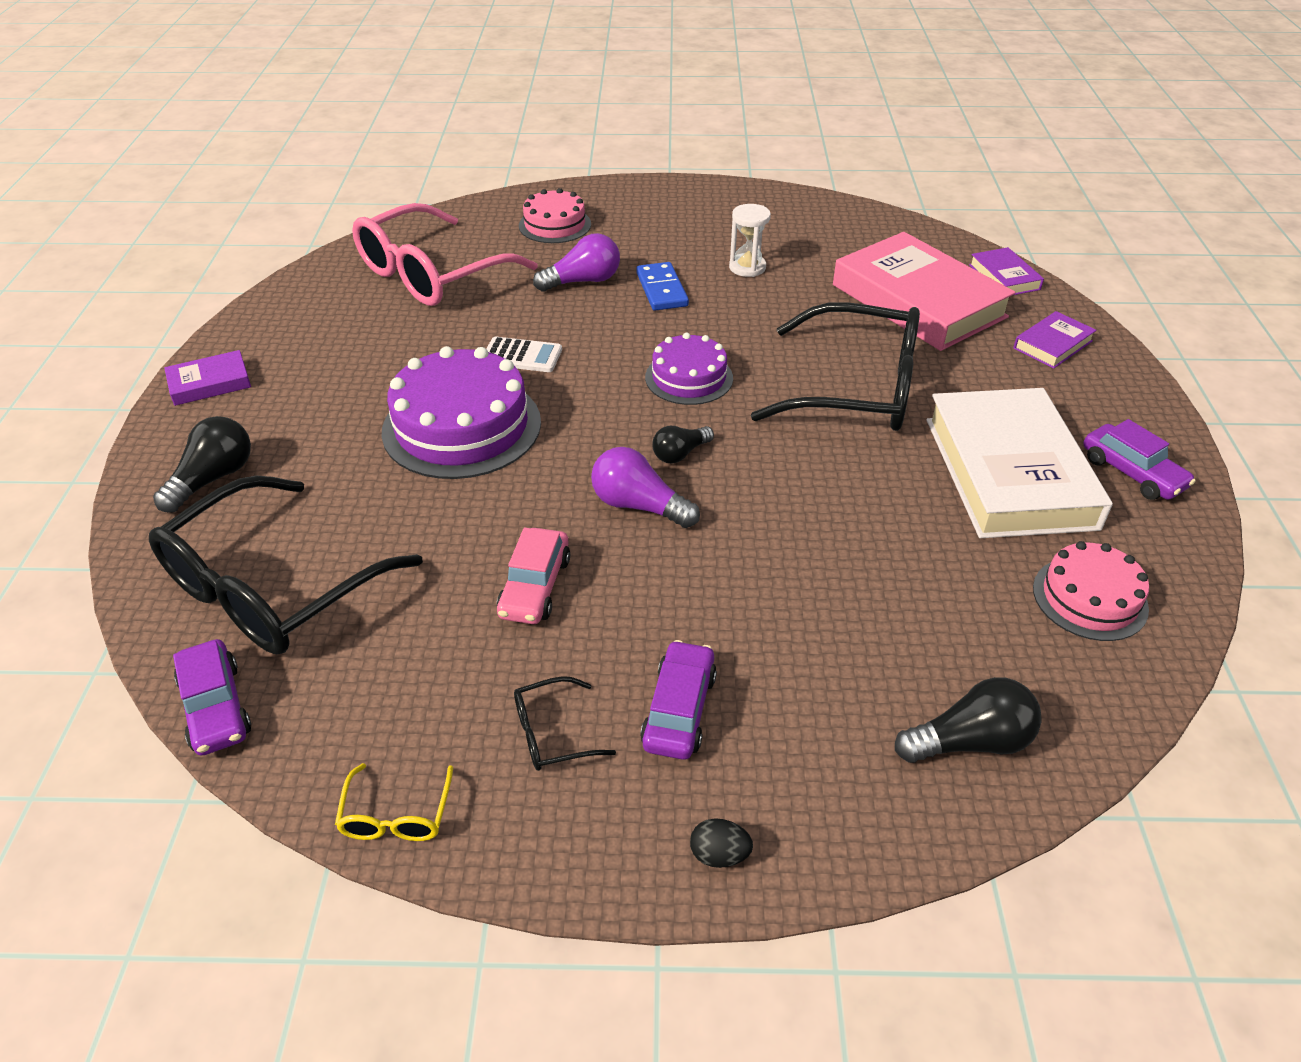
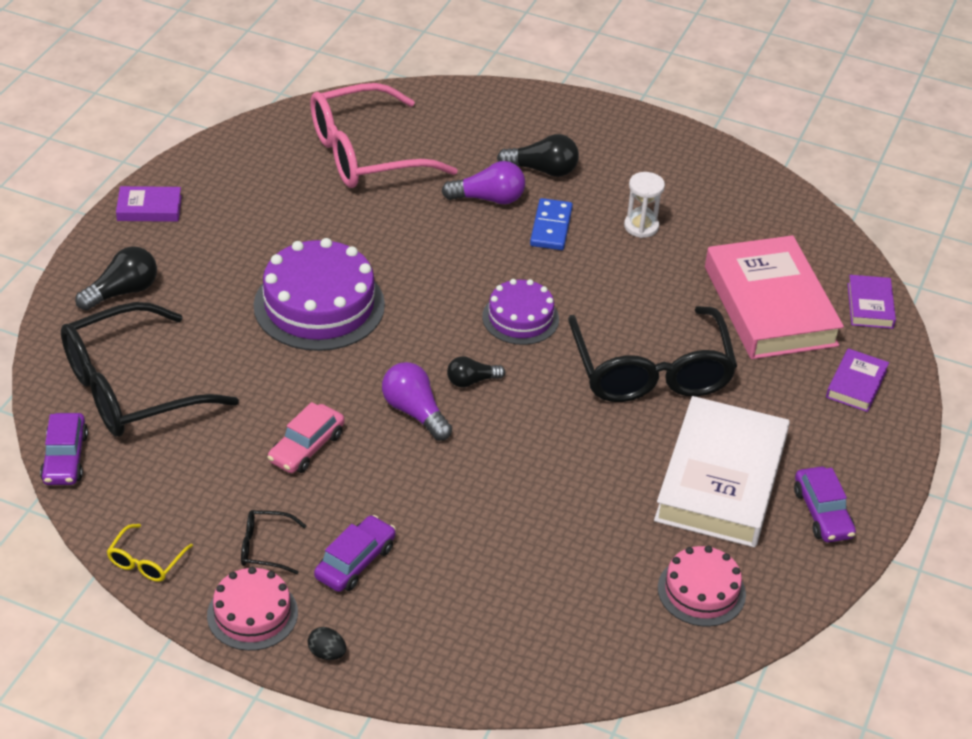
camera: 20 degrees right, 0 degrees up
(522, 356) = (398, 256): white calculator -> none
(555, 225) = (498, 131): pink cake -> pink cake (252, 614)
(855, 389) = (650, 370): black glasses -> black glasses turned 45 degrees clockwise
(970, 742) = (535, 649): black light bulb -> black light bulb (542, 170)
(1052, 345) = (856, 384): purple book -> purple book turned 45 degrees counterclockwise

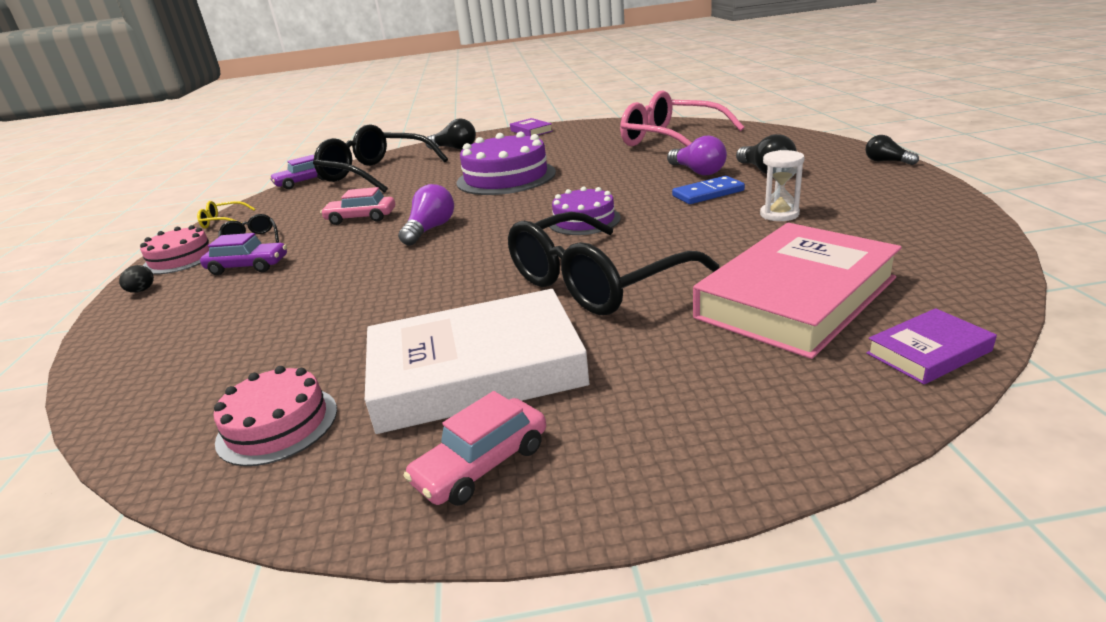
camera: 65 degrees right, 15 degrees down
(471, 381) = (487, 232): black light bulb -> black light bulb (886, 161)
(822, 513) = (482, 464): purple car -> pink car
(856, 384) = (766, 397): purple book -> none

